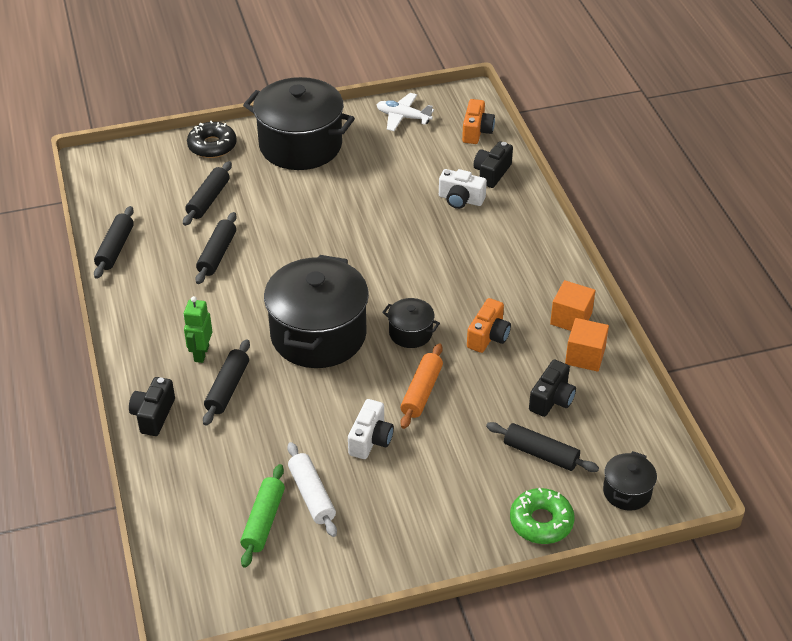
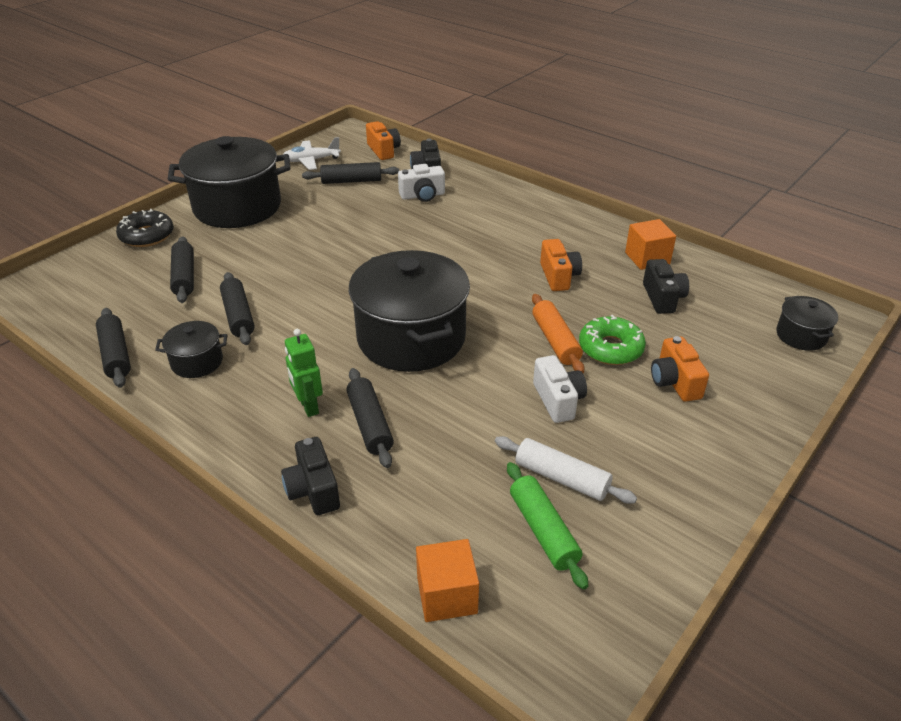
camera: 35 degrees left, 5 degrees down
(410, 333) = (492, 301): black pot -> black pot (197, 362)
(473, 473) = (674, 382): none -> orange camera
(540, 454) = (706, 340): black rolling pin -> black rolling pin (351, 181)
(541, 522) = (774, 391): green donut -> green donut (610, 348)
(571, 318) = (604, 238): orange cube -> orange cube (447, 595)

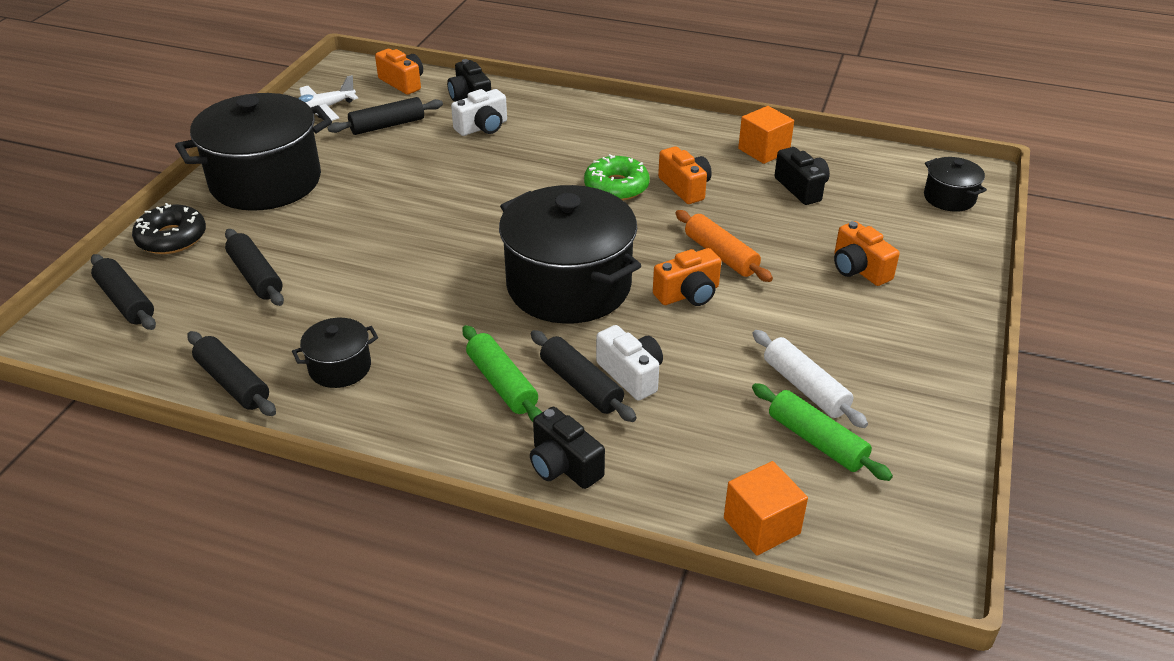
camera: 20 degrees left, 0 degrees up
(238, 316) = (354, 306): black rolling pin -> black rolling pin (126, 301)
(308, 406) = (502, 383): green robot -> green rolling pin
(507, 368) = (688, 294): none -> orange camera
(558, 400) = (758, 314): white camera -> white camera (631, 375)
(561, 478) = (805, 387): white rolling pin -> white rolling pin turned 45 degrees clockwise
(610, 348) = (779, 250): green donut -> green donut (616, 187)

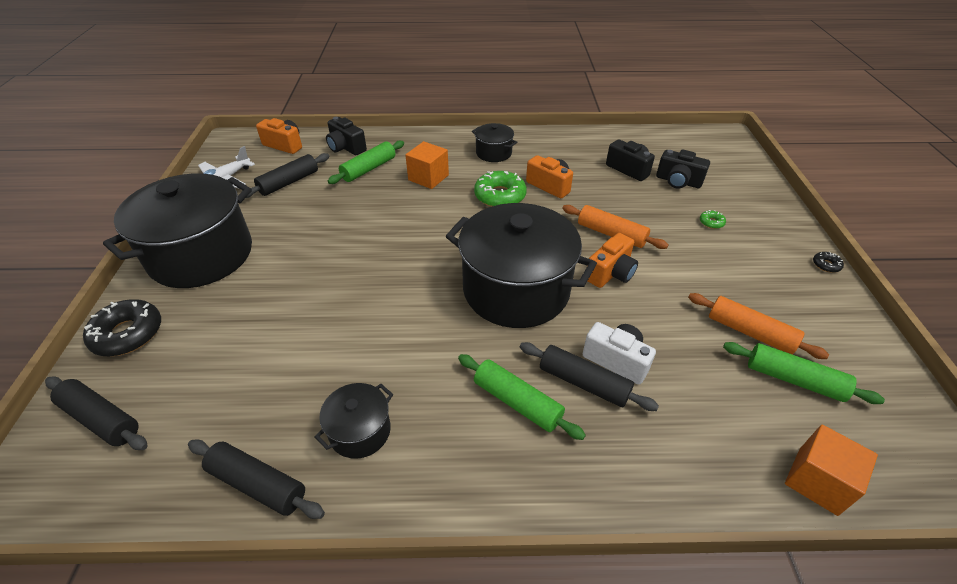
camera: 20 degrees left, 5 degrees up
(256, 276) = (231, 353): black rolling pin -> none
(482, 127) = (369, 169): white camera -> green rolling pin
(563, 466) = (621, 474): black camera -> black camera (678, 181)
(763, 150) = (584, 146): orange cube -> orange cube (428, 177)
(805, 387) = (750, 332): white rolling pin -> orange rolling pin
(859, 269) = (711, 222): orange camera -> green donut
(949, 198) = (726, 156): black pot -> black pot (493, 153)
(968, 346) = (826, 265): none -> black donut

